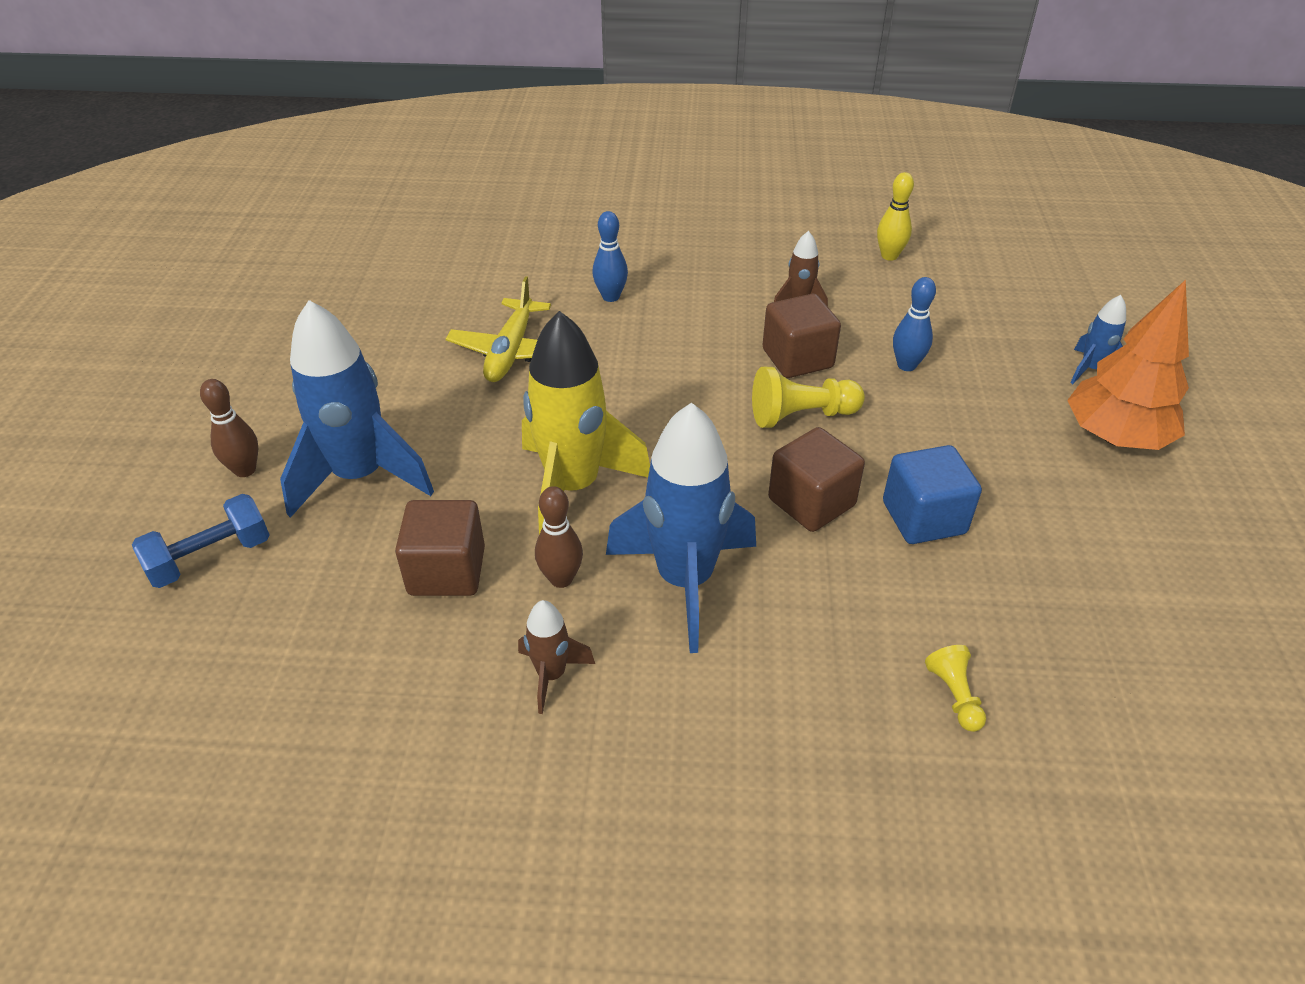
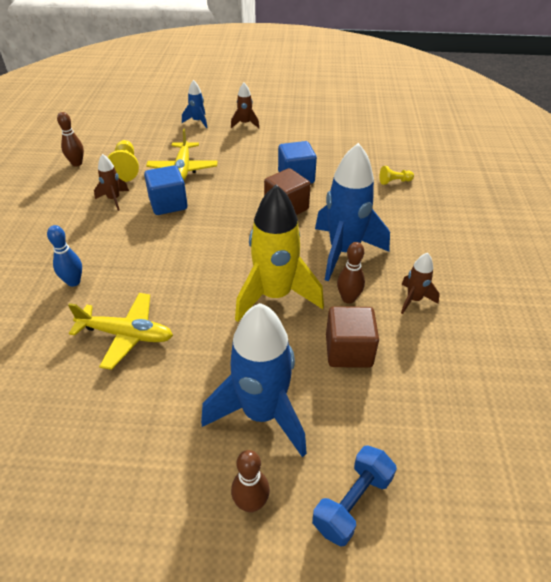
camera: 90 degrees left, 0 degrees up
(211, 558) = (352, 503): blue dumbbell -> blue dumbbell turned 75 degrees clockwise
(797, 358) = (168, 204): brown cube -> blue cube
(801, 415) = (219, 206): yellow pawn -> yellow pawn (126, 169)
(889, 256) = (77, 163): yellow bowling pin -> brown bowling pin
(906, 365) = (183, 169): blue bowling pin -> yellow plane
(1115, 437) = (245, 124): orange tree -> brown rocket

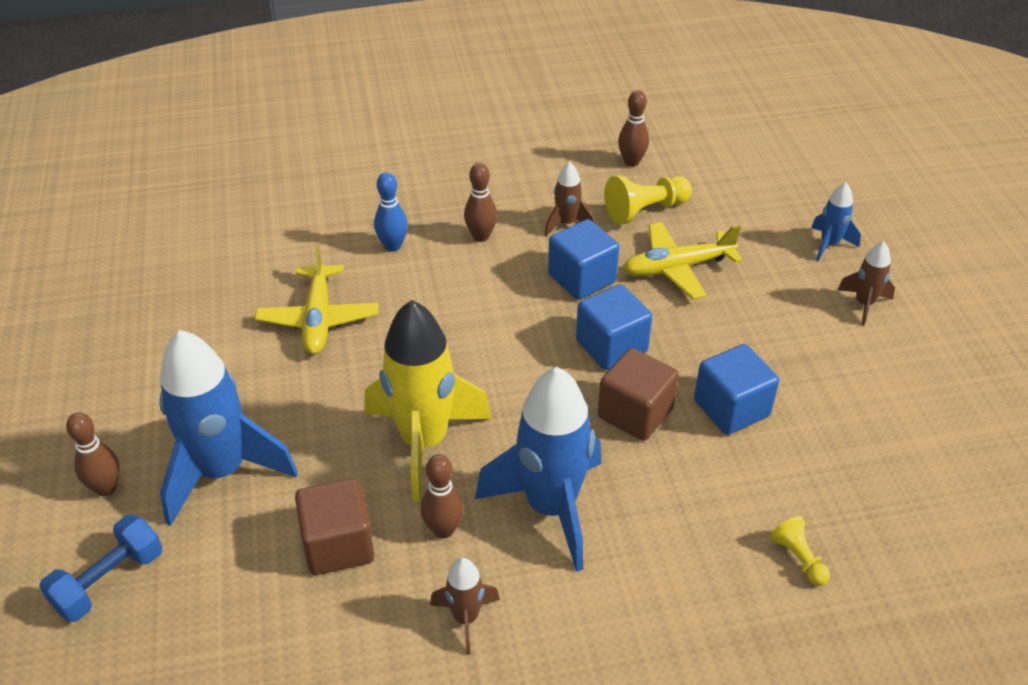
camera: 75 degrees right, 0 degrees up
(97, 237) = (481, 236): none -> brown bowling pin
(231, 205) = (611, 346): none -> blue cube
(352, 503) = (109, 581): blue dumbbell -> blue dumbbell turned 75 degrees counterclockwise

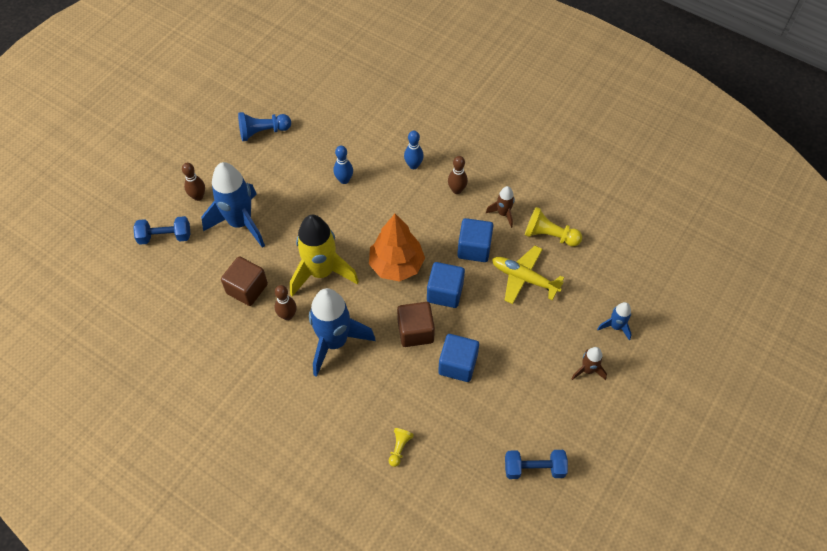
camera: 45 degrees right, 15 degrees up
(121, 342) = (263, 132): none -> blue pawn
(318, 319) = (344, 180): yellow plane -> blue bowling pin
(466, 618) = (257, 356): brown rocket -> none
(513, 361) = (396, 265): none -> orange tree
(631, 162) = (578, 202): brown bowling pin -> none
(959, 443) = (534, 468): none -> blue dumbbell

